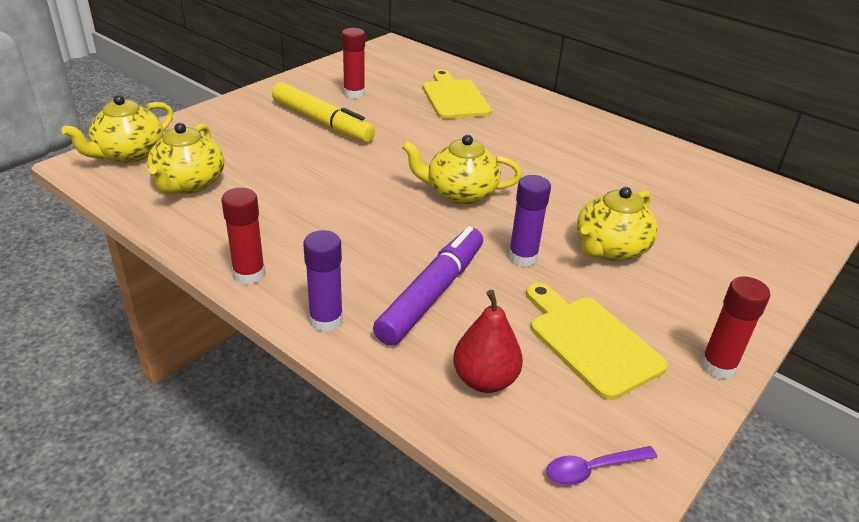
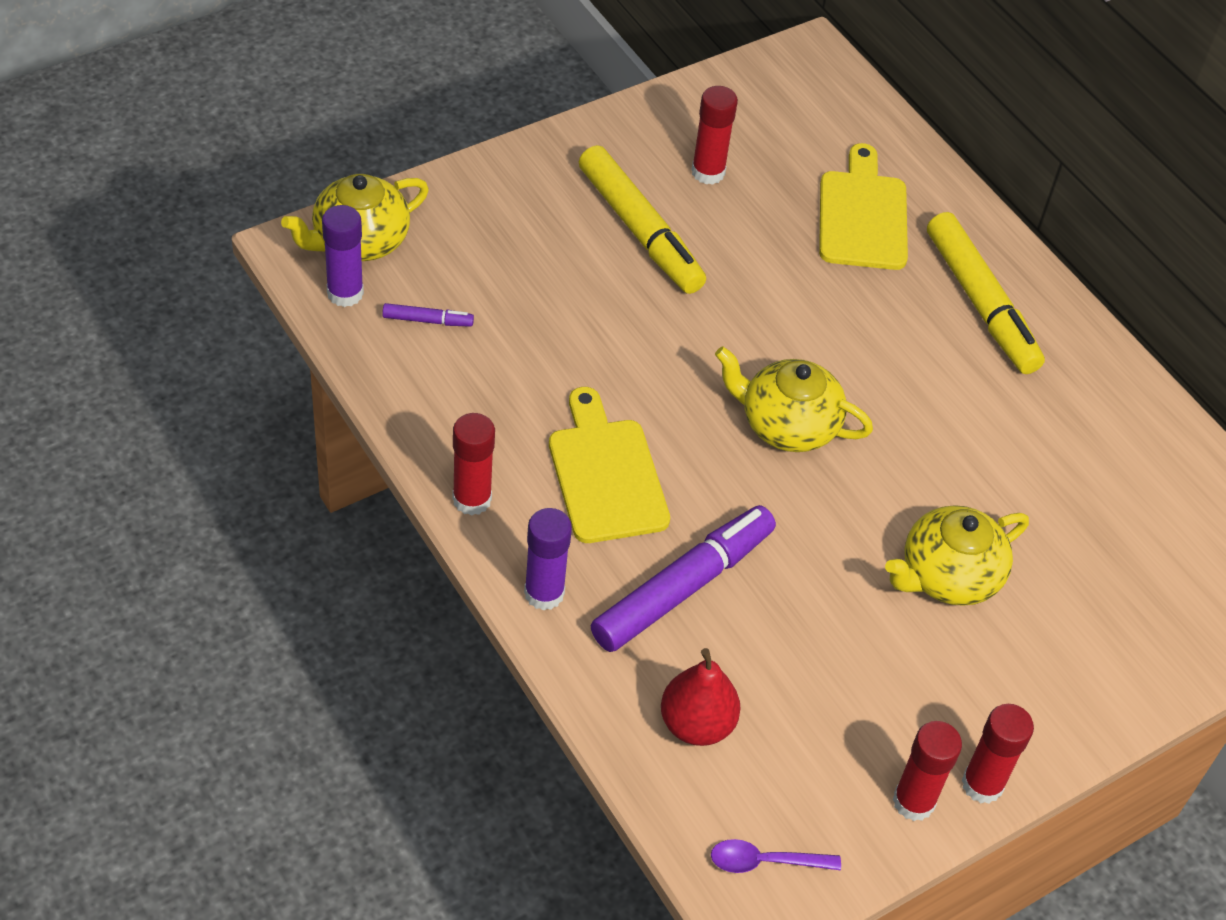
camera: 15 degrees right, 15 degrees up
(189, 184) = (427, 320): yellow teapot -> purple marker
(522, 257) = (823, 560): purple glue stick -> purple glue stick (345, 293)
(543, 122) = (980, 303): none -> yellow marker
(590, 342) = (845, 709): yellow cutting board -> yellow cutting board (606, 474)
(678, 391) = (913, 801): none -> red glue stick

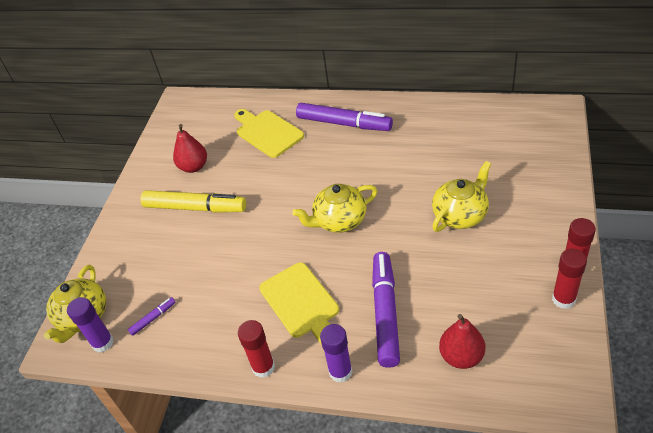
camera: 35 degrees left, 5 degrees down
(606, 474) = (301, 303): yellow cutting board -> yellow cutting board turned 150 degrees counterclockwise
(708, 172) = (194, 167): red glue stick -> red pear
(765, 861) = (555, 378): purple spoon -> none
(947, 576) = (460, 215): yellow teapot -> yellow teapot turned 150 degrees counterclockwise
(980, 303) = (344, 124): yellow marker -> purple marker

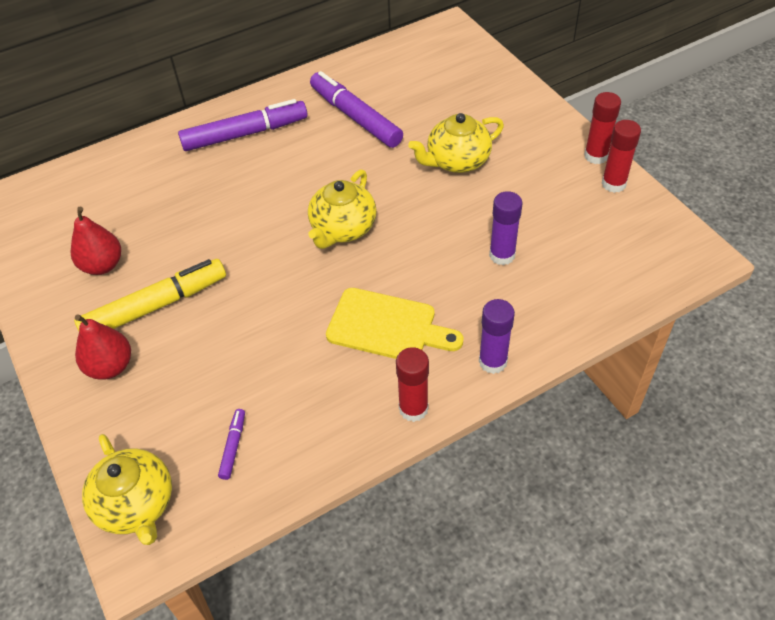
camera: 45 degrees left, 5 degrees up
(103, 343) = (196, 512): purple glue stick -> purple glue stick (502, 255)
(267, 132) = (160, 184): yellow cutting board -> none
(385, 313) = (479, 284): purple marker -> purple marker (355, 117)
(460, 215) = (457, 161): yellow teapot -> yellow teapot turned 120 degrees counterclockwise
(461, 356) = (582, 279): red pear -> red pear (110, 366)

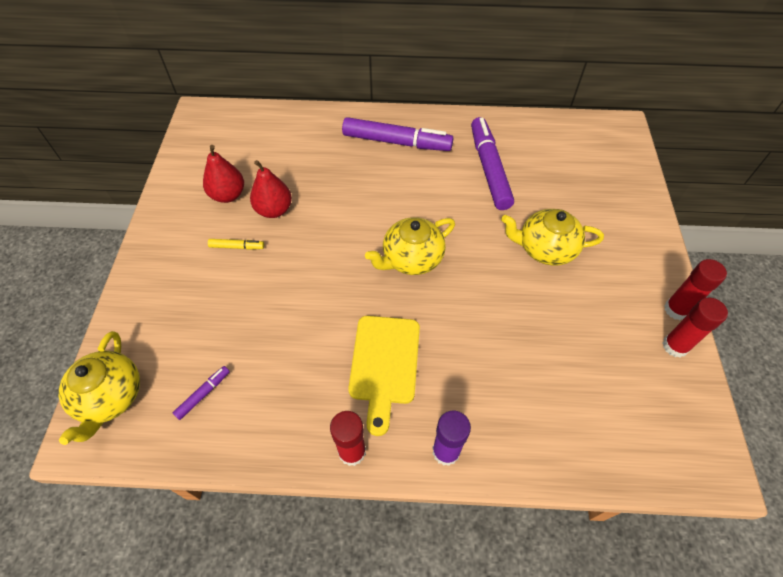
camera: 30 degrees right, 5 degrees up
(110, 366) = (175, 276): red pear -> red pear (274, 210)
(155, 306) = (237, 247): yellow marker -> yellow marker, size x0.44
(387, 326) = (384, 364): yellow cutting board -> yellow cutting board turned 45 degrees clockwise
(502, 255) = (523, 356): purple glue stick -> none

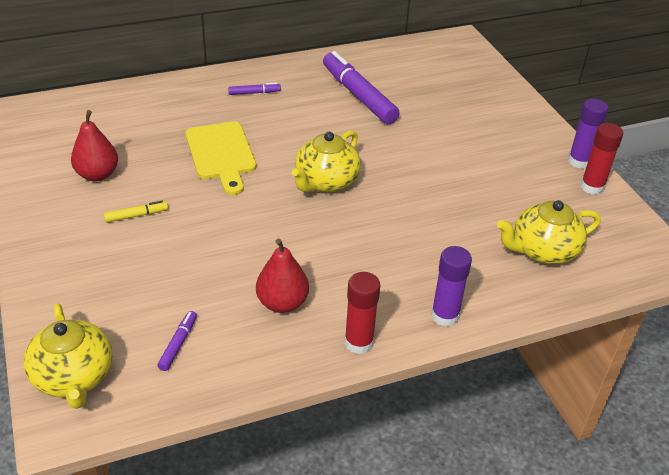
camera: 25 degrees left, 15 degrees down
(274, 210) = (158, 176): red pear -> red pear (282, 303)
(384, 364) = (349, 269): yellow cutting board -> yellow cutting board (221, 154)
(396, 142) = (254, 93): purple marker -> purple marker, size x0.44
(545, 249) = (445, 145): yellow teapot -> yellow teapot (543, 250)
(676, 309) = (579, 161): red glue stick -> purple glue stick

